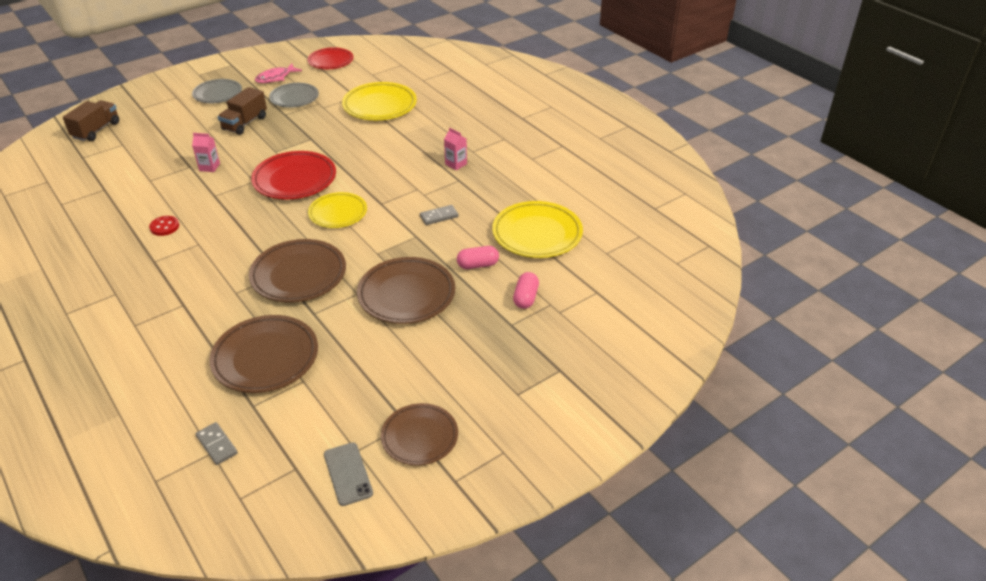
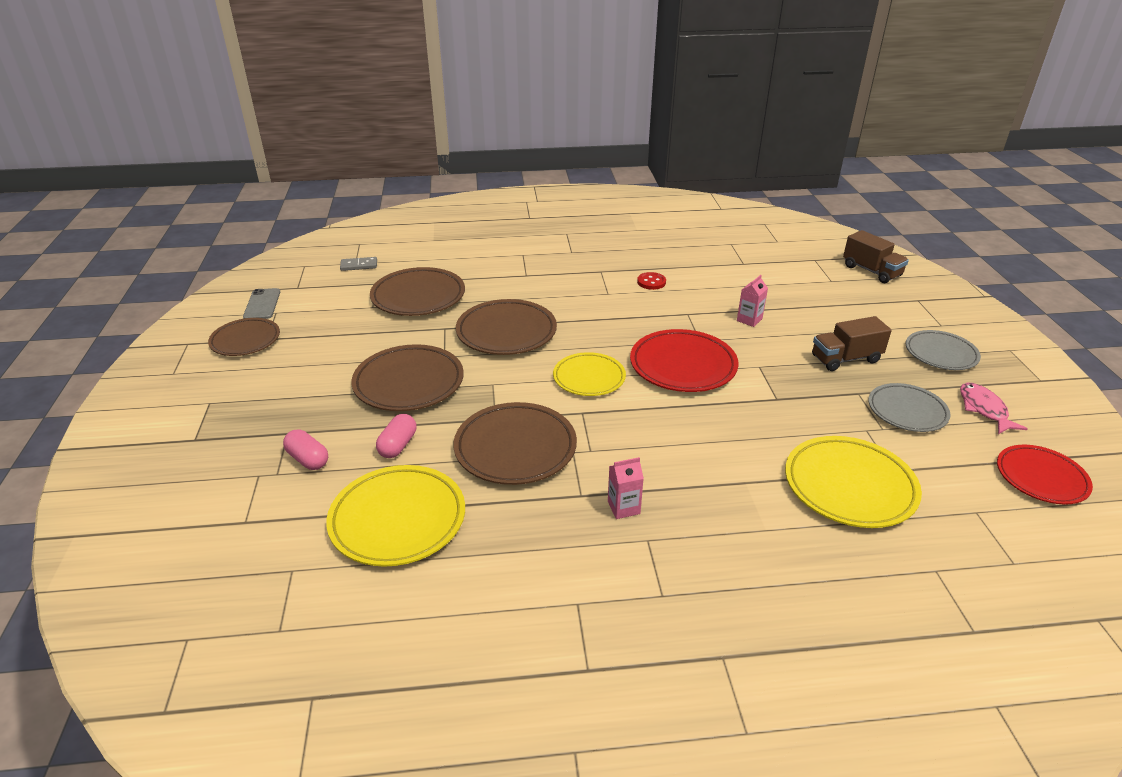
camera: 120 degrees right, 5 degrees down
(245, 123) = (845, 359): brown truck -> brown truck turned 75 degrees counterclockwise
(348, 474) = (262, 304): grey phone -> grey phone turned 75 degrees clockwise
(439, 216) = (515, 448): grey domino -> brown plate

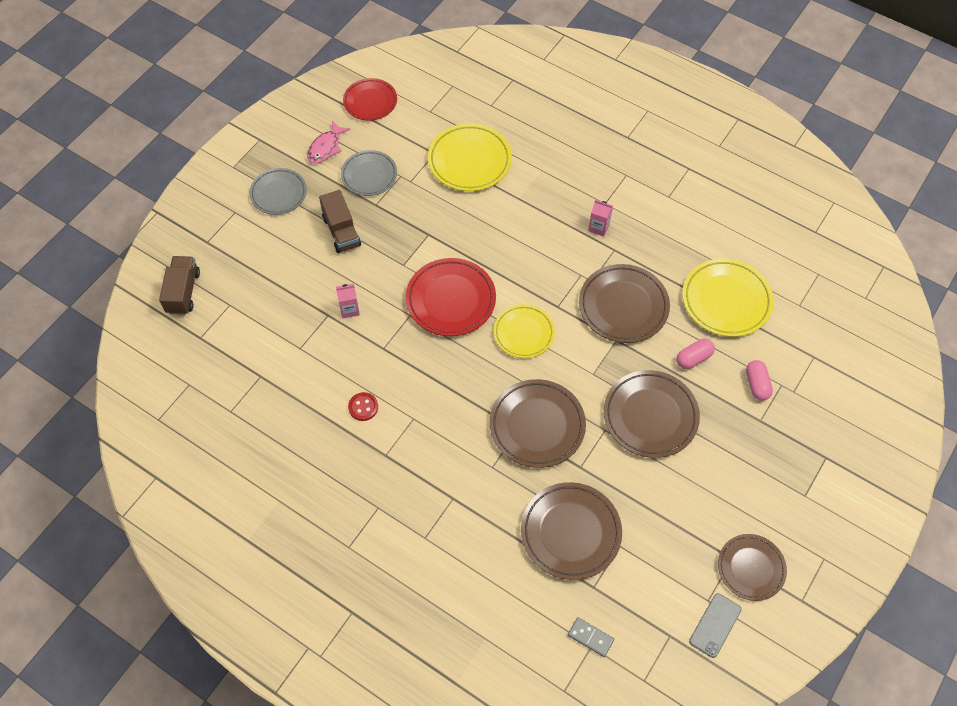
camera: 140 degrees left, 25 degrees up
(845, 359) = (341, 231): brown truck -> brown truck turned 45 degrees clockwise

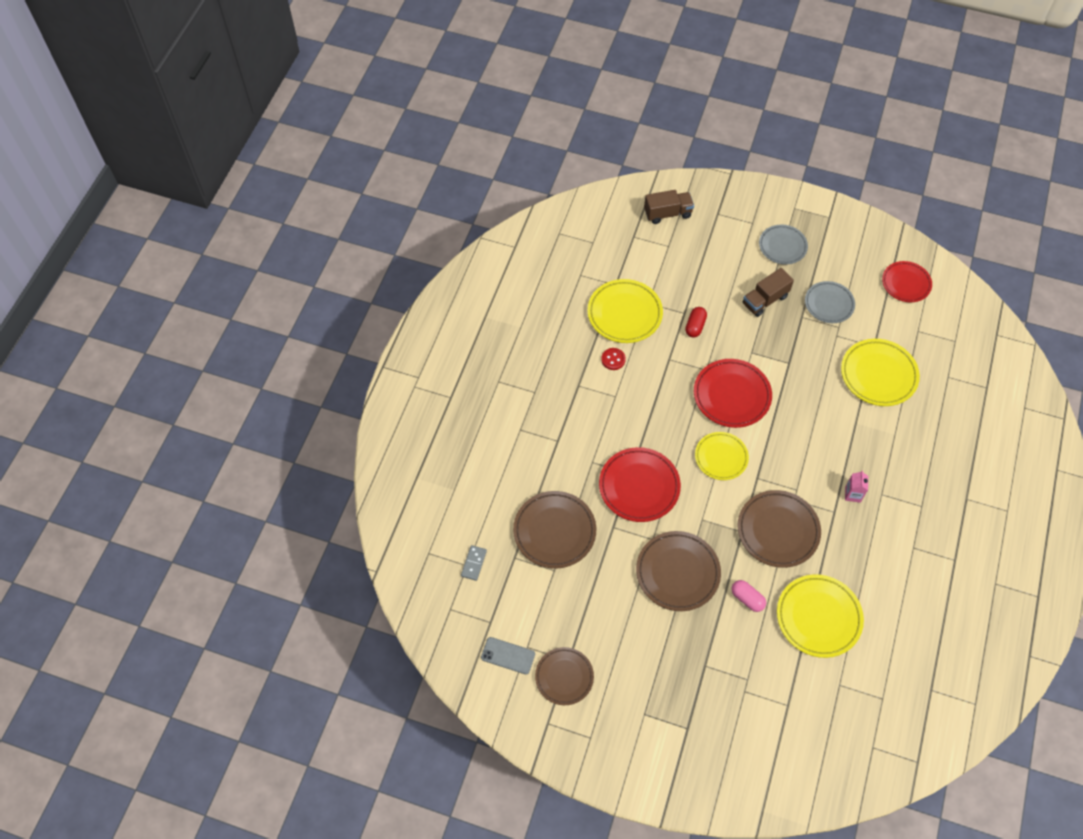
camera: 75 degrees right, 0 degrees up
(305, 377) = (624, 314): none -> yellow plate
(326, 147) = (843, 265): pink fish -> none
(349, 309) = (695, 326): pink carton -> red capsule
(537, 425) = (639, 486): brown plate -> red plate
(756, 384) = (740, 657): pink capsule -> none

